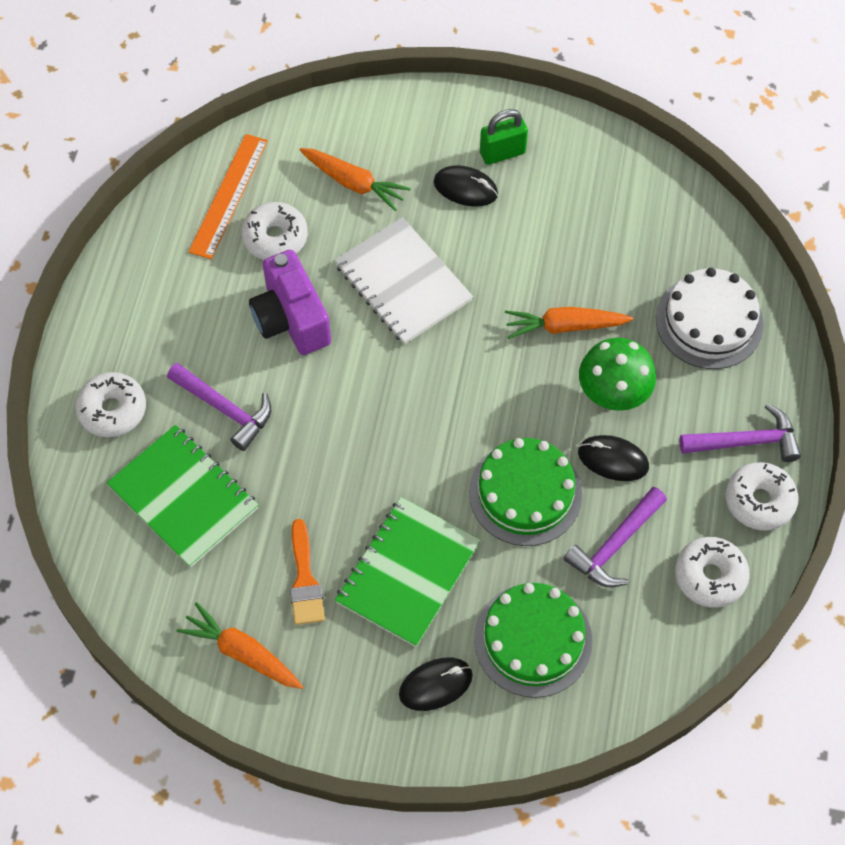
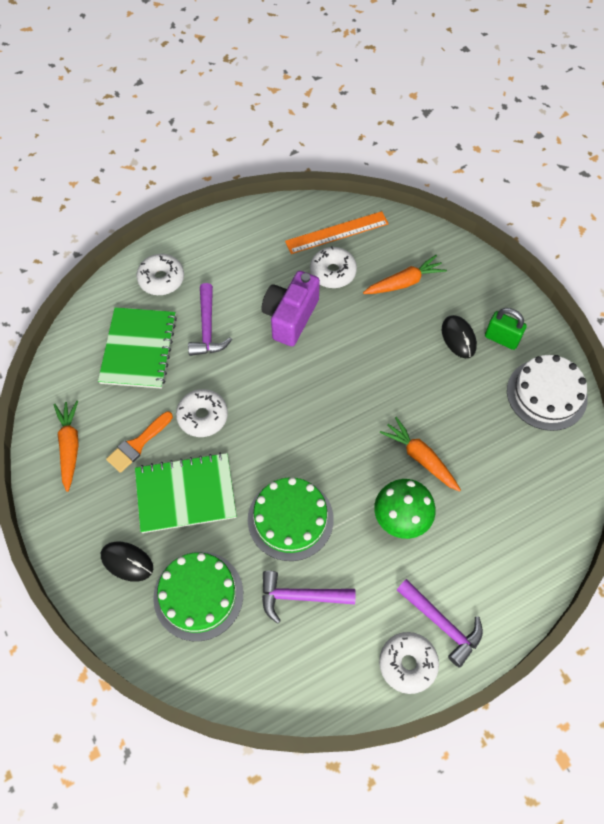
camera: 50 degrees right, 0 degrees up
(354, 183) = (404, 282): orange carrot -> orange carrot turned 105 degrees counterclockwise
(403, 282) = (366, 353): white notebook -> none
(613, 459) = (356, 552): black mouse -> none
(709, 322) = (505, 538): white cake -> white cake (546, 394)
(710, 576) = (328, 671): white donut -> white donut (202, 416)

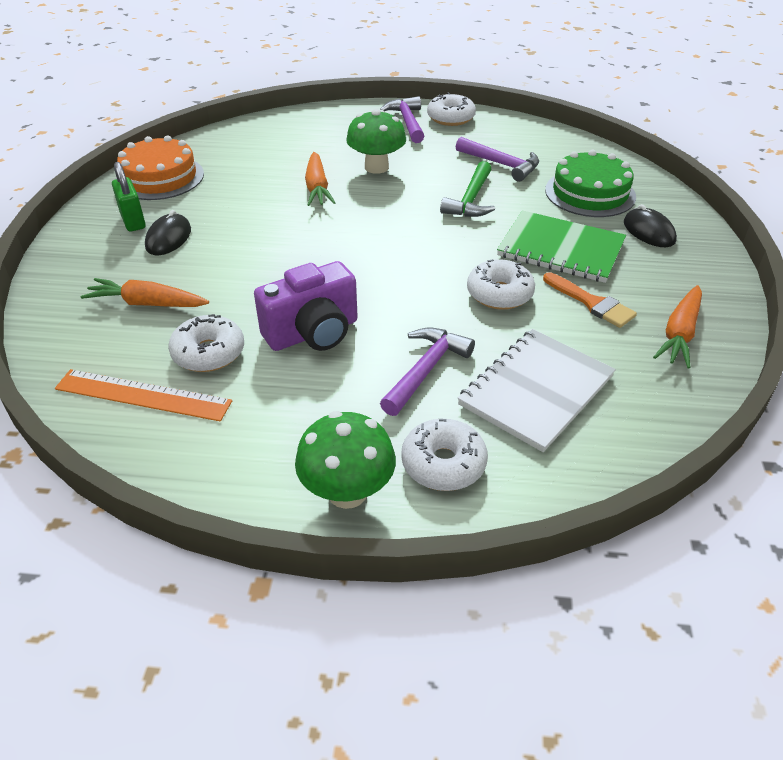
camera: 145 degrees left, 20 degrees down
(138, 349) = (536, 390): green notebook -> white notebook
(138, 444) = (591, 303): orange brush -> orange brush turned 60 degrees clockwise
(195, 242) = (347, 492): none -> green mushroom
(290, 519) = (471, 200): green cake -> green hammer
(546, 394) = (160, 177): white cake -> orange cake

